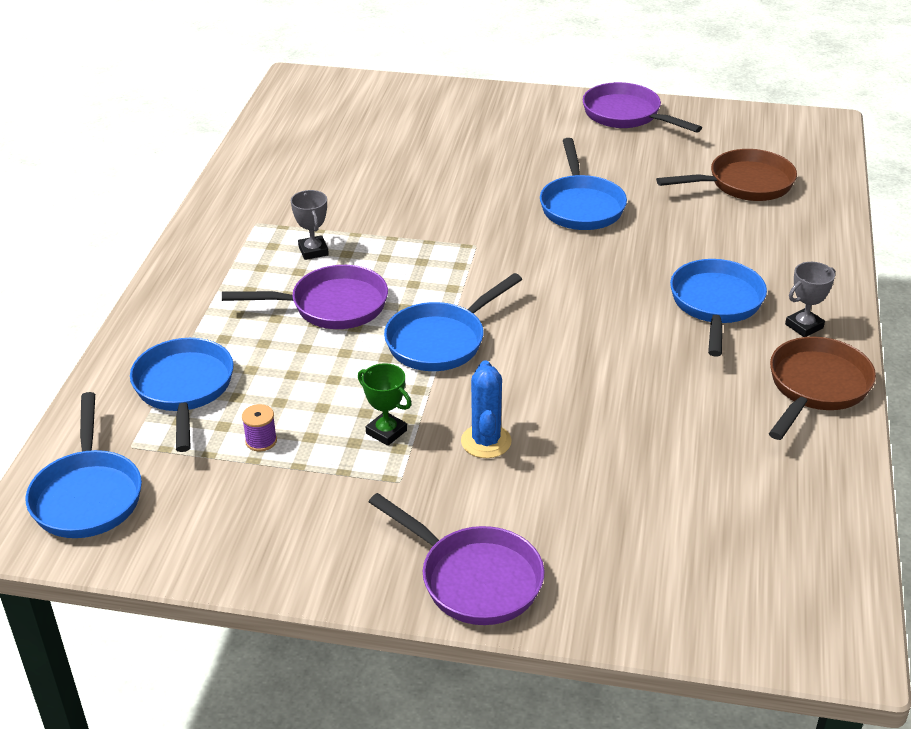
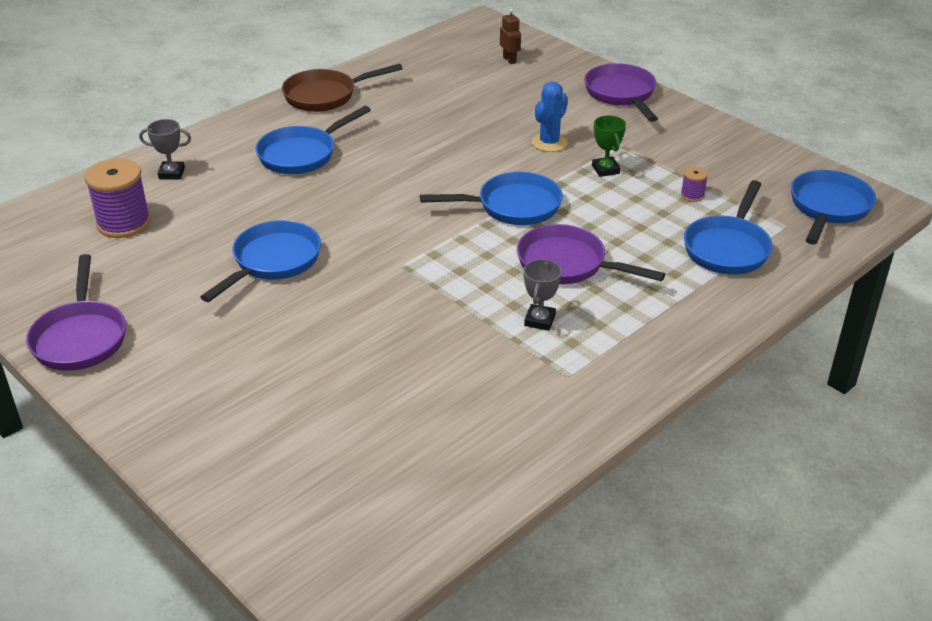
camera: 145 degrees left, 0 degrees up
(695, 573) = (510, 60): none -> brown robot
(744, 184) = (124, 223): brown pan -> purple spool
(804, 326) = (273, 123): grey trophy -> grey trophy (172, 173)

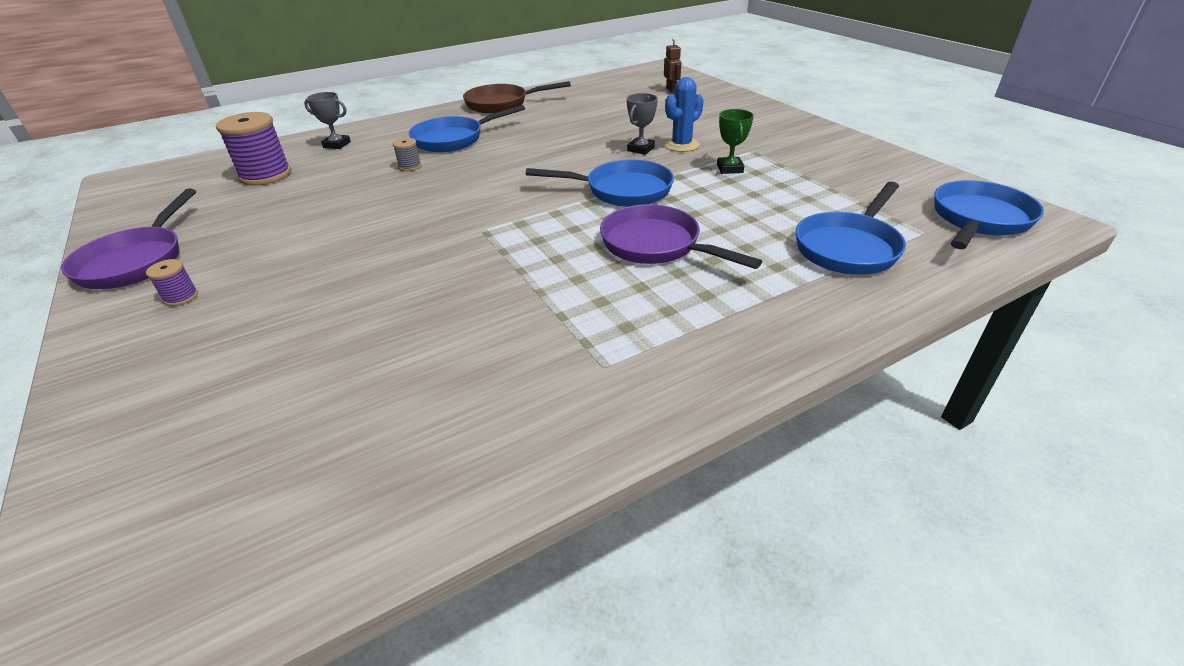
camera: 15 degrees right, 0 degrees up
(273, 262) = (363, 215): blue pan -> none
(278, 196) = (410, 166): none -> grey spool
(539, 320) = (599, 298): grey trophy -> grey trophy (640, 149)
(621, 94) = (765, 116): purple pan -> none
(692, 195) = (817, 196): purple spool -> purple spool (181, 297)

